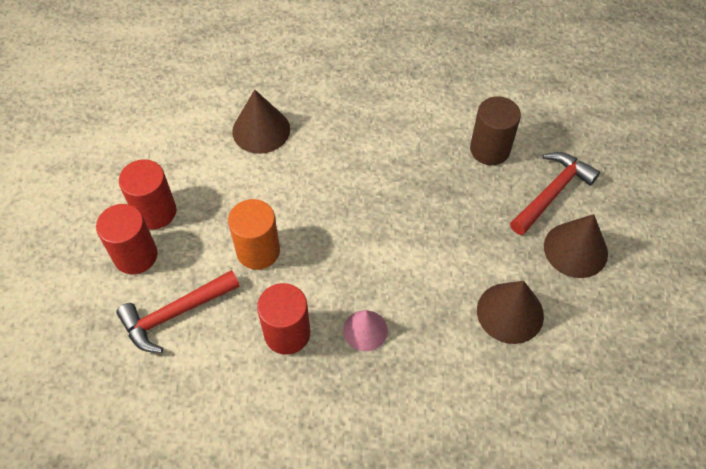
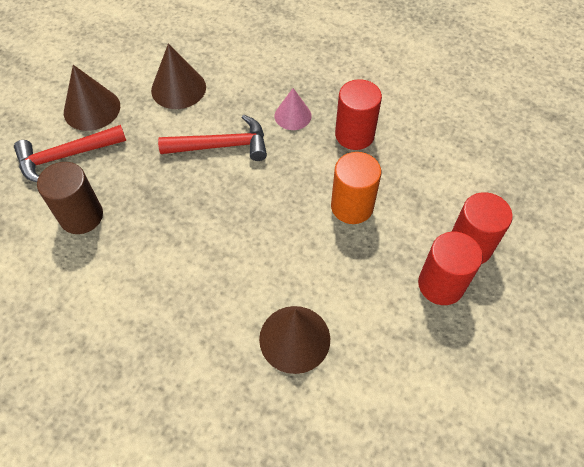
camera: 155 degrees left, 0 degrees up
(175, 314) = (443, 182): red hammer -> red hammer (222, 145)

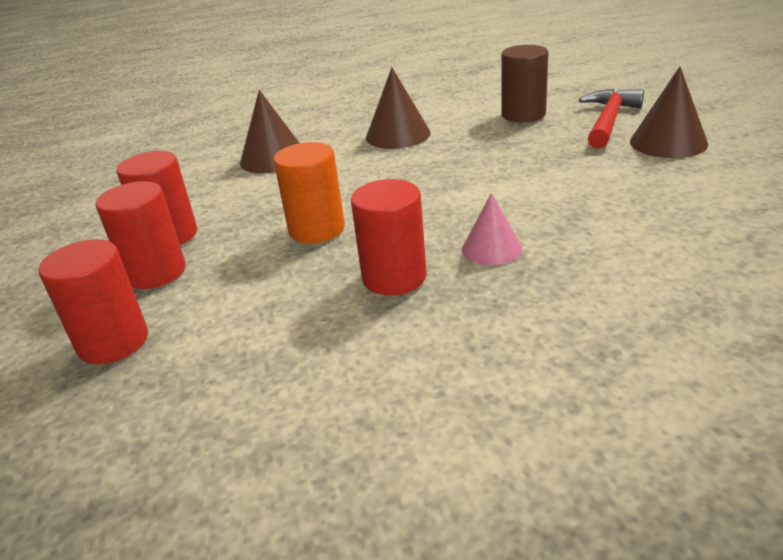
camera: 140 degrees right, 25 degrees down
(178, 88) = (645, 193): brown cone -> brown cone (398, 135)
(222, 145) = (511, 190): red hammer -> none
(516, 201) = (113, 342): none -> red cylinder

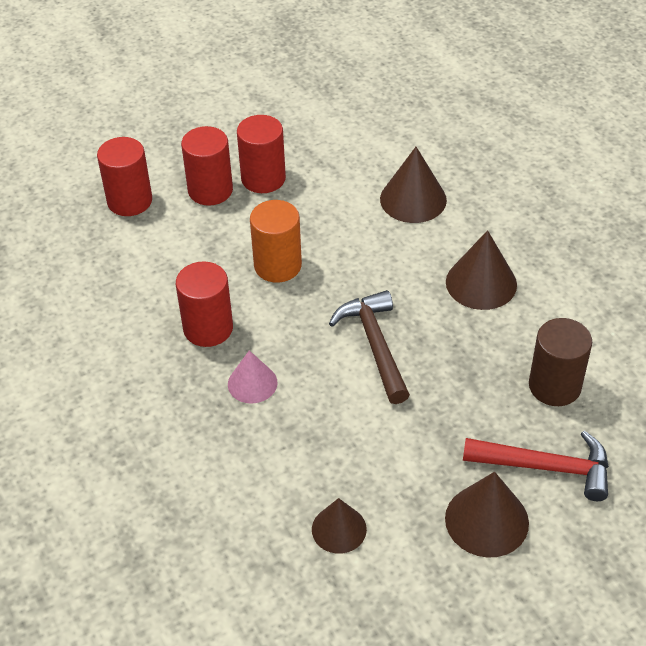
camera: 75 degrees right, 15 degrees up
(455, 181) = (374, 345): none -> brown hammer
(694, 204) = (339, 529): none -> brown cone

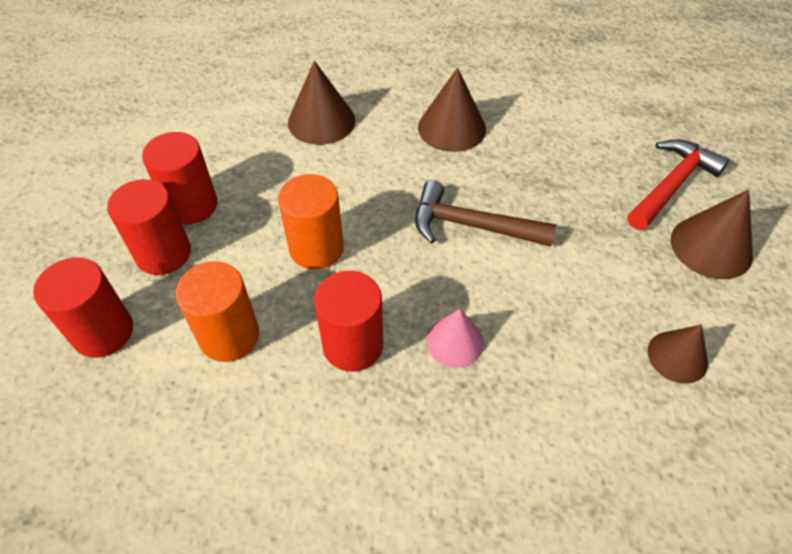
camera: 60 degrees left, 5 degrees up
(169, 261) = (229, 336): none -> orange cylinder
(554, 386) = (591, 140): brown cylinder -> none

